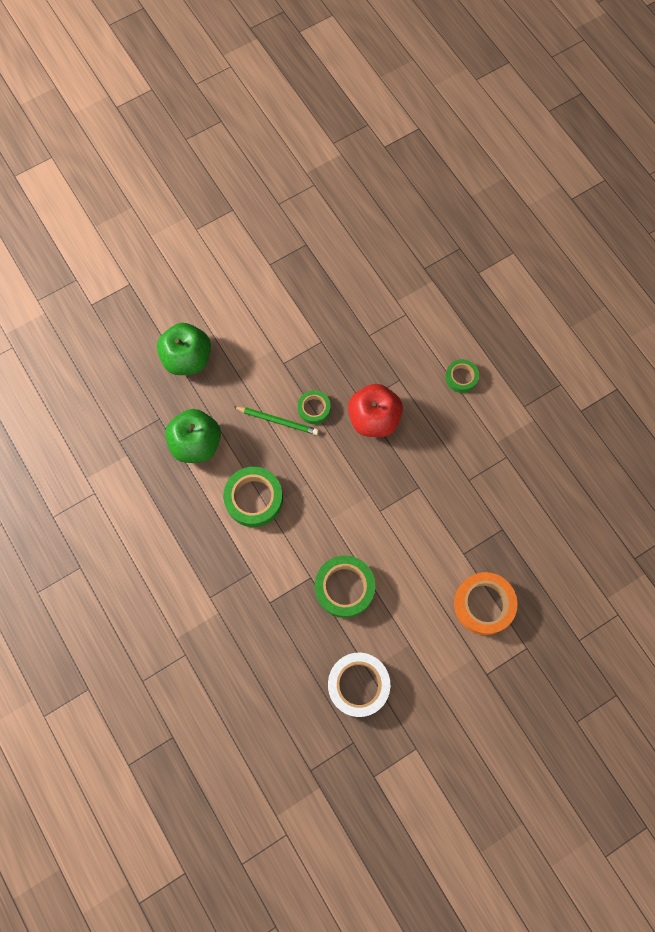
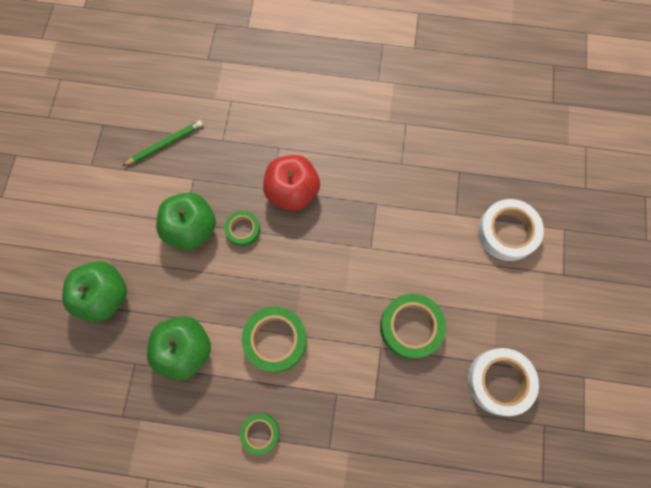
camera: 50 degrees left, 0 degrees up
(277, 421) = (227, 266): green pencil -> green pencil (165, 144)
(284, 373) = (192, 229): none -> green apple
(461, 377) = (317, 104): green tape -> green tape (260, 433)
(483, 604) = (507, 232): orange tape -> white tape

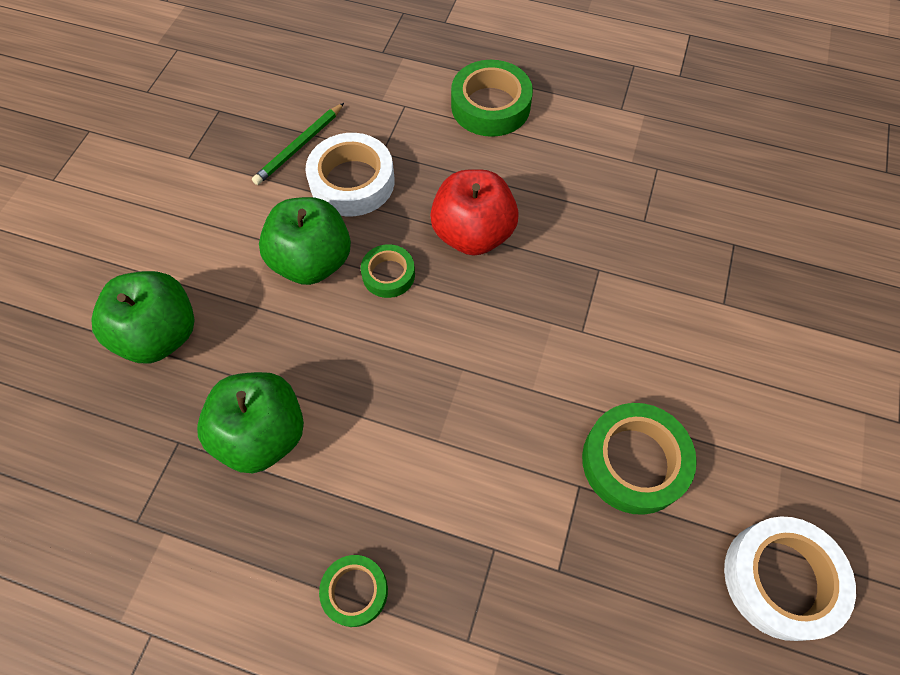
camera: 10 degrees right, 10 degrees down
(165, 144) = (299, 146): green pencil -> green pencil turned 150 degrees clockwise
(275, 340) = (408, 444): green tape -> green tape (490, 106)
(507, 232) = (806, 342): white tape -> white tape (352, 182)

